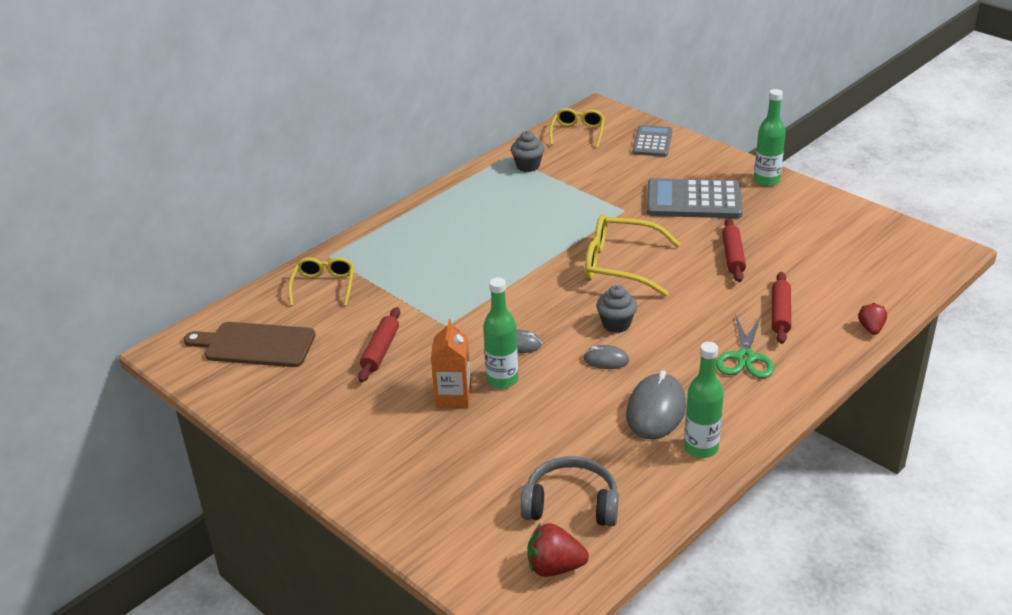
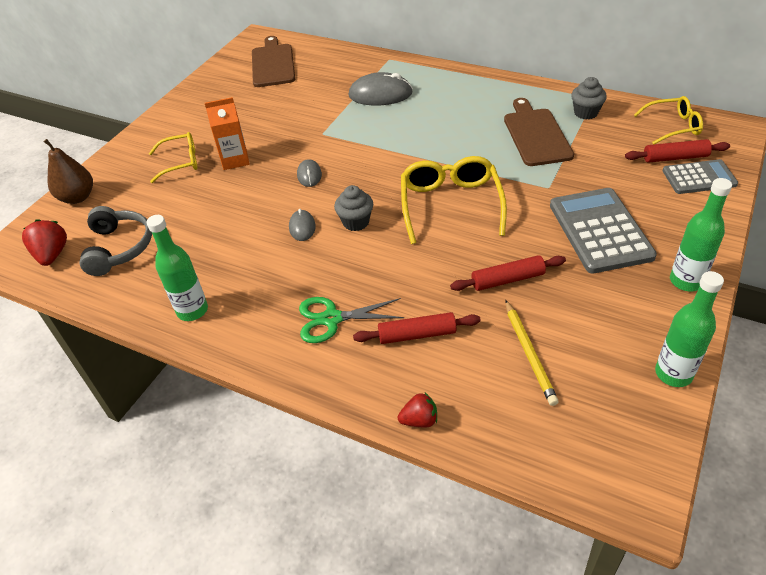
camera: 75 degrees right, 10 degrees up
(324, 286) = (350, 68): yellow glasses -> yellow glasses (181, 162)
(380, 350) = (281, 113): red rolling pin -> red rolling pin (675, 158)
(444, 544) = (78, 197): none -> brown pear
(502, 380) = (261, 178): green bottle -> green bottle (673, 373)
(543, 198) = (536, 135): none -> brown cutting board
(656, 410) = (239, 272): grey mouse -> grey mouse (380, 94)
(817, 264) = (529, 353): none -> yellow pencil

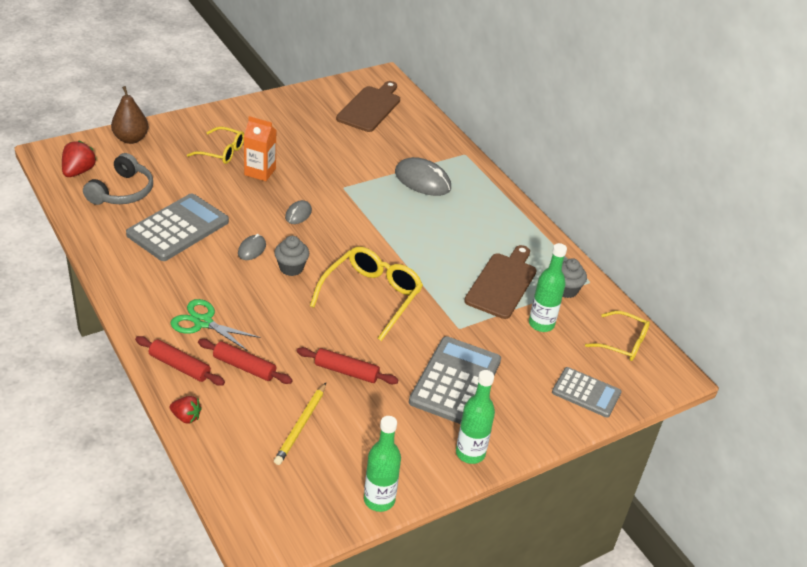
camera: 25 degrees right, 5 degrees down
(192, 310) = (125, 262): green bottle -> green bottle (541, 324)
(212, 249) = (178, 228): none -> grey calculator
(675, 158) = (589, 367): red rolling pin -> red rolling pin (179, 366)

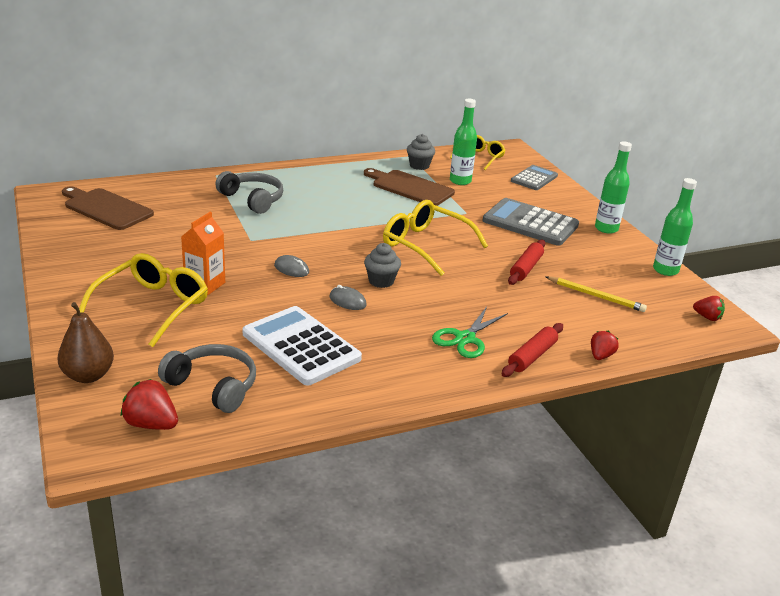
camera: 80 degrees left, 10 degrees down
(178, 228) = (301, 346): grey calculator -> white calculator
(222, 152) = (152, 306): yellow glasses -> yellow glasses, size x1.59
(244, 367) = (527, 319): red rolling pin -> none
(276, 523) = (707, 317): none -> red strawberry
(422, 180) = (252, 199): grey mouse -> grey headphones

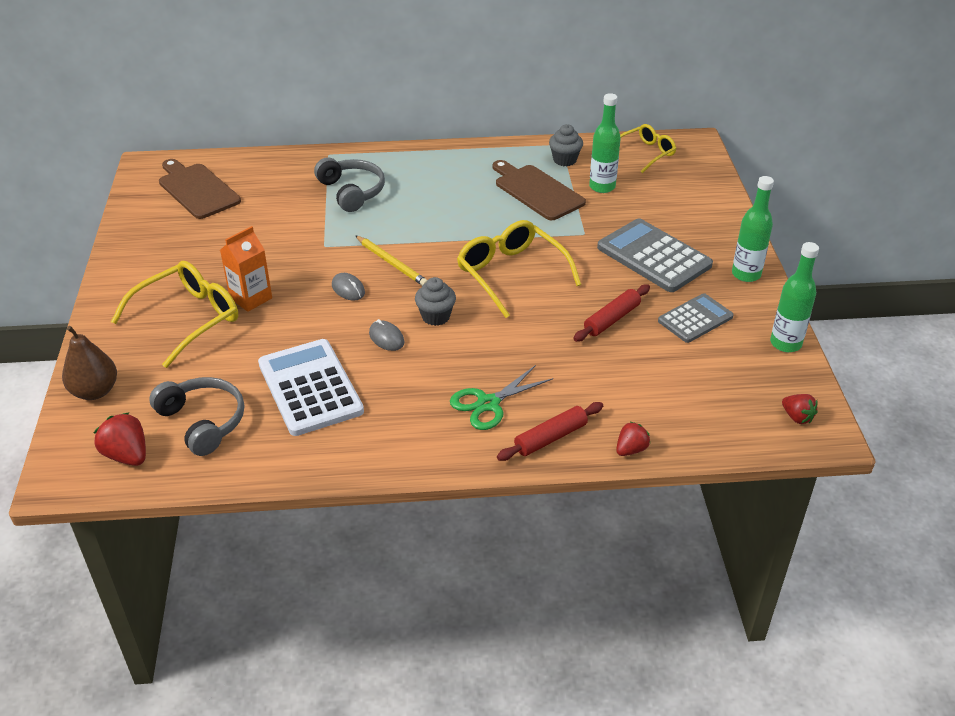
camera: 20 degrees right, 10 degrees up
(534, 178) = (697, 191): grey calculator -> grey calculator (695, 319)
(596, 296) = (674, 368): yellow pencil -> yellow pencil (392, 263)

